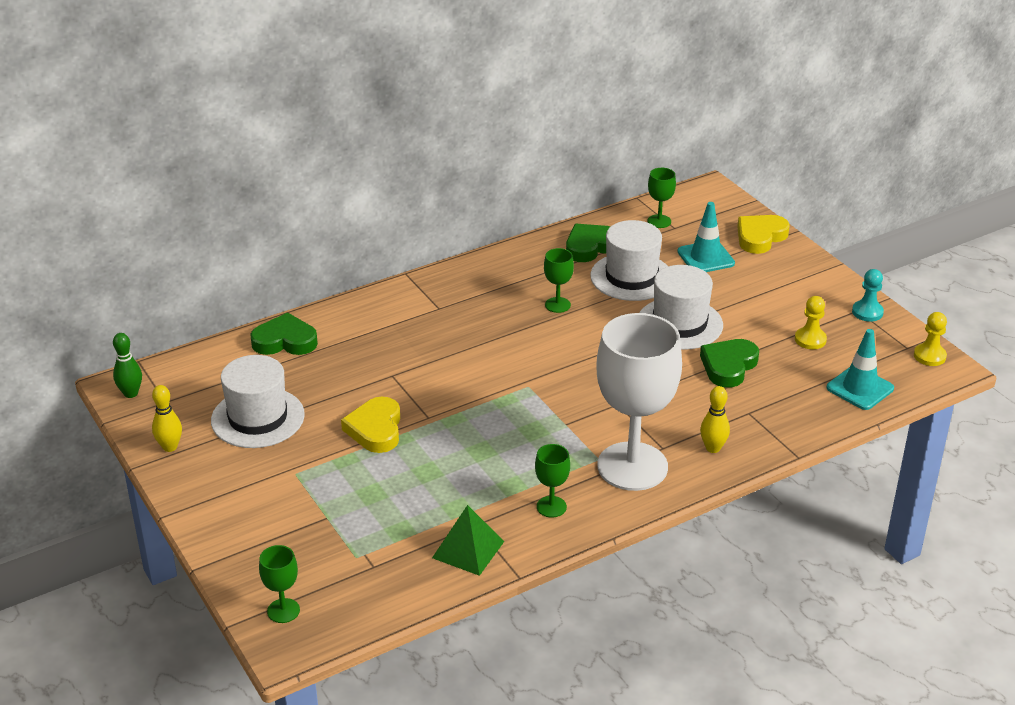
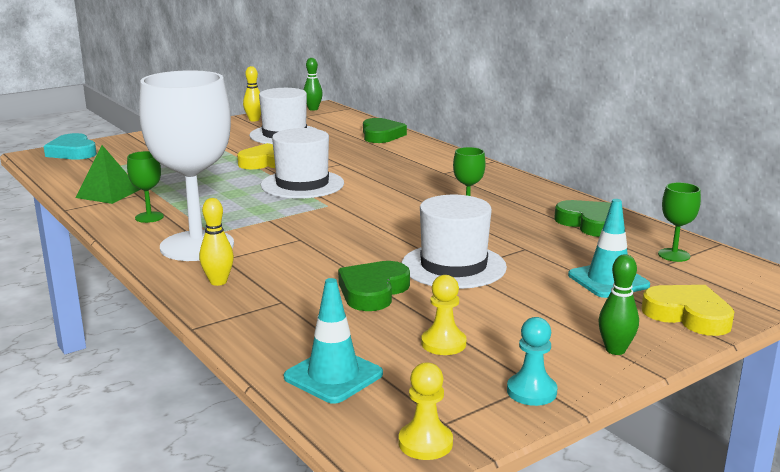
camera: 85 degrees right, 15 degrees down
(283, 611) = (72, 152): green goblet -> turquoise heart
(631, 277) = (538, 242): white hat -> white hat (302, 184)
(728, 366) = (373, 291): green heart -> green heart turned 90 degrees counterclockwise
(811, 273) = (615, 350): none -> green bowling pin

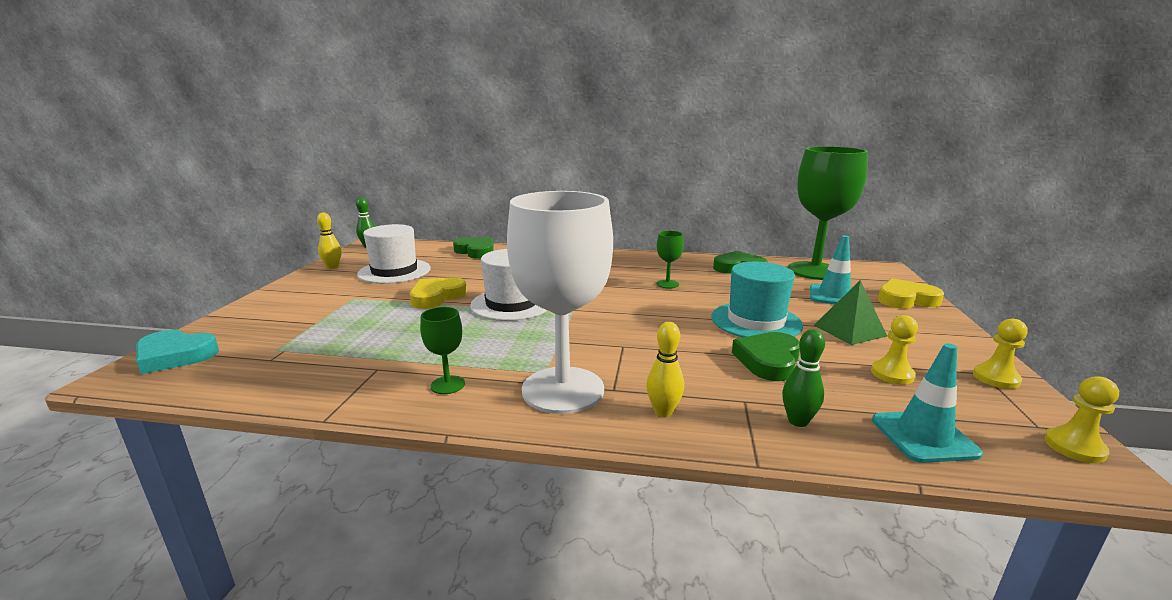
camera: 45 degrees left, 0 degrees up
(108, 193) = (337, 381): green pyramid -> green pyramid (849, 330)
(373, 291) = (768, 360): green heart -> green heart turned 45 degrees clockwise
(453, 266) = (756, 321): white hat -> turquoise hat
(531, 391) = (996, 378): turquoise pawn -> yellow pawn
(615, 350) = (943, 333): green bowling pin -> green bowling pin (798, 421)
(674, 255) = (815, 271): green goblet -> green goblet, size x2.41

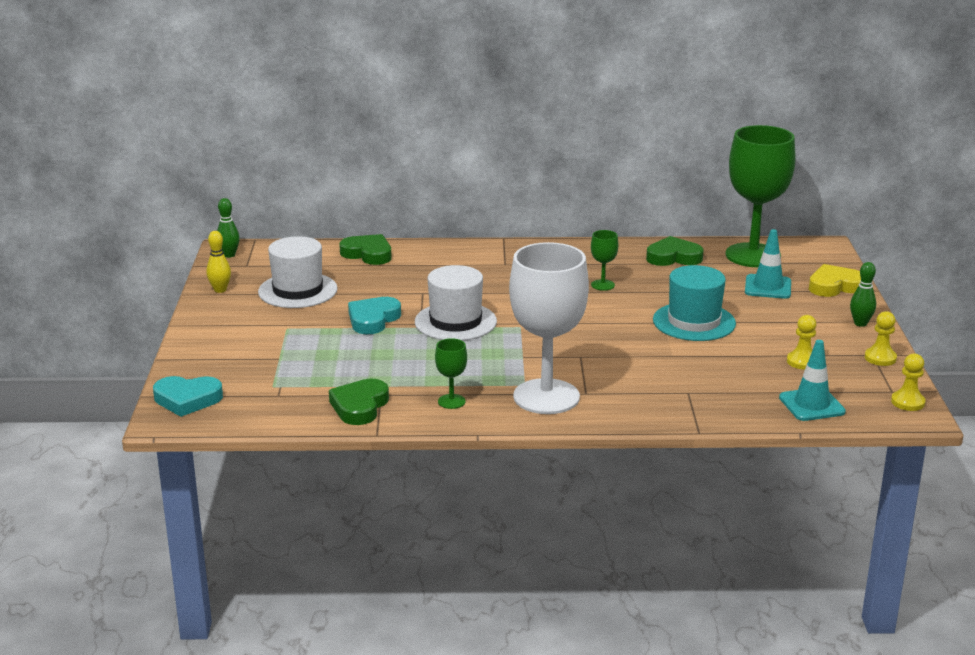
camera: 10 degrees left, 5 degrees up
(437, 297) = (373, 319): yellow heart -> turquoise heart
(663, 411) = (629, 405): yellow bowling pin -> none
(768, 360) = (705, 359): green heart -> green heart (359, 406)
(798, 421) = (727, 403): green bowling pin -> green bowling pin (860, 323)
(849, 330) = (776, 324): green pyramid -> none

